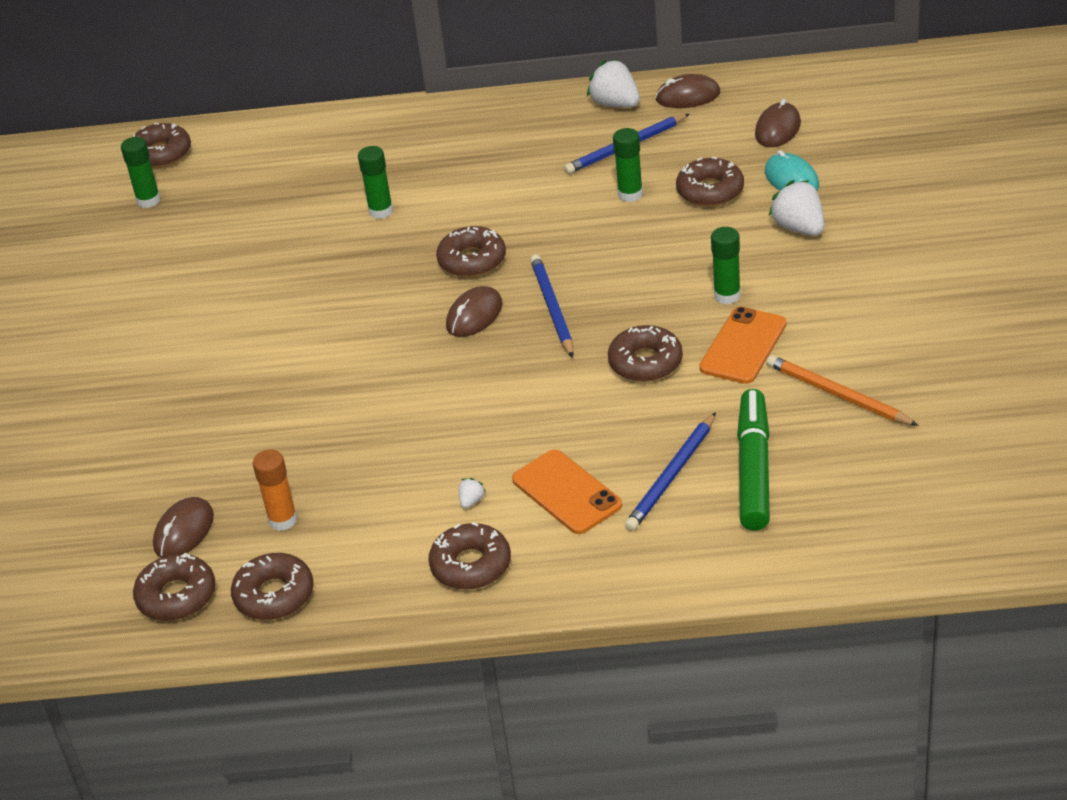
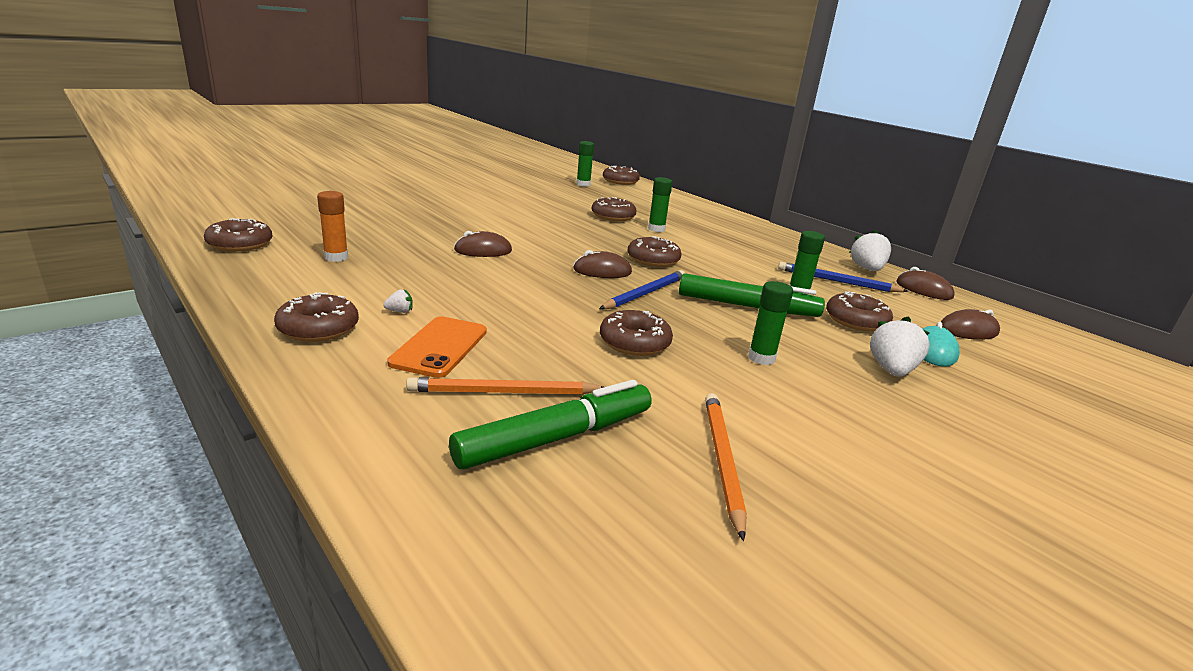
camera: 45 degrees right, 15 degrees down
(184, 531) = (308, 235): brown mouse -> brown mouse (483, 250)
(274, 595) = (251, 269): brown donut -> brown donut (613, 216)
(632, 249) = (747, 307): none -> green marker
(672, 476) = (504, 392): blue pencil -> orange pencil
(743, 346) = (714, 383): orange phone -> none

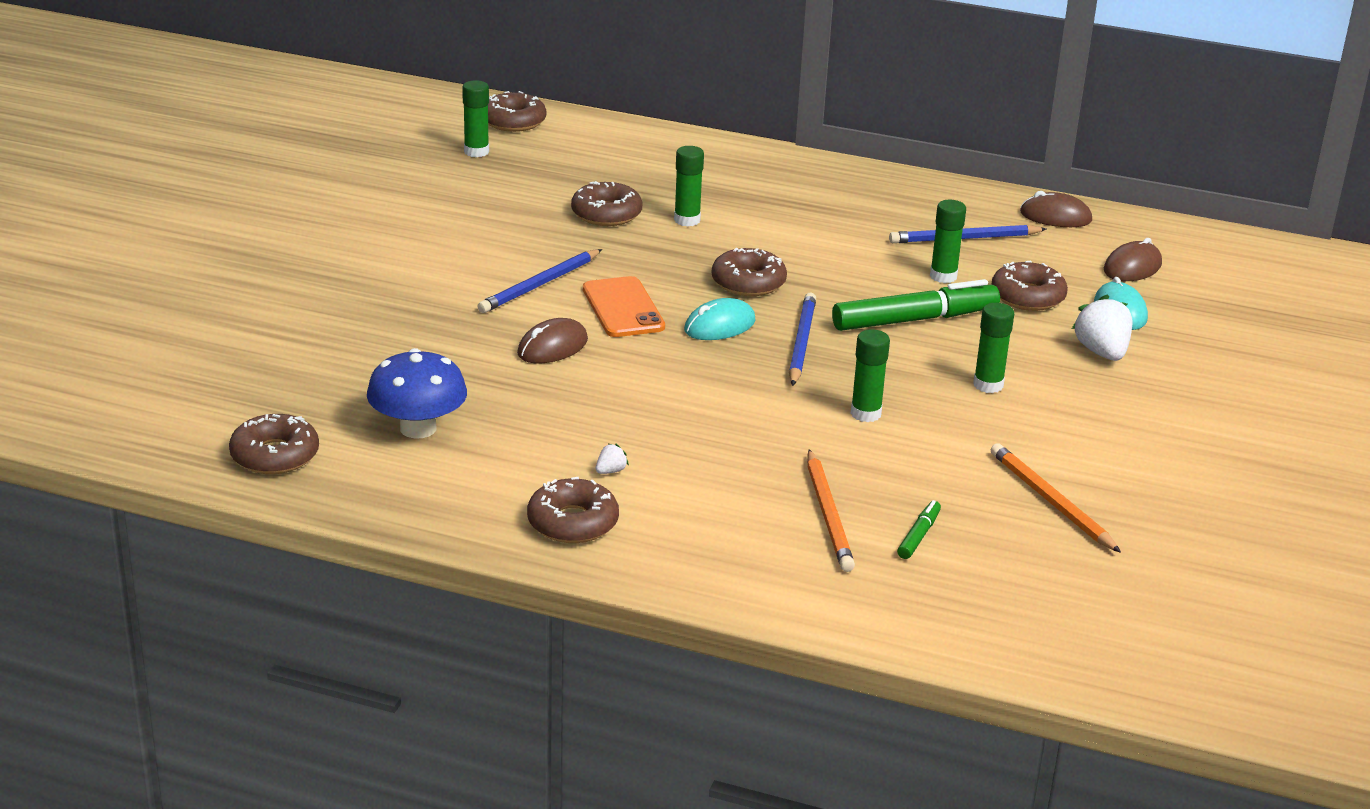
camera: 30 degrees left, 5 degrees up
(336, 257) = (418, 428): orange glue stick -> blue mushroom
(439, 347) = (710, 494): orange phone -> orange phone (623, 308)
(504, 392) = (828, 514): orange pencil -> orange pencil turned 60 degrees counterclockwise
(526, 228) = (540, 285): none -> blue pencil
(556, 438) = (918, 536): green marker -> green marker, size x0.45
(602, 271) = (719, 326): brown mouse -> turquoise mouse
(634, 342) = (865, 414): brown donut -> green glue stick
(867, 269) = (977, 202): white strawberry -> none

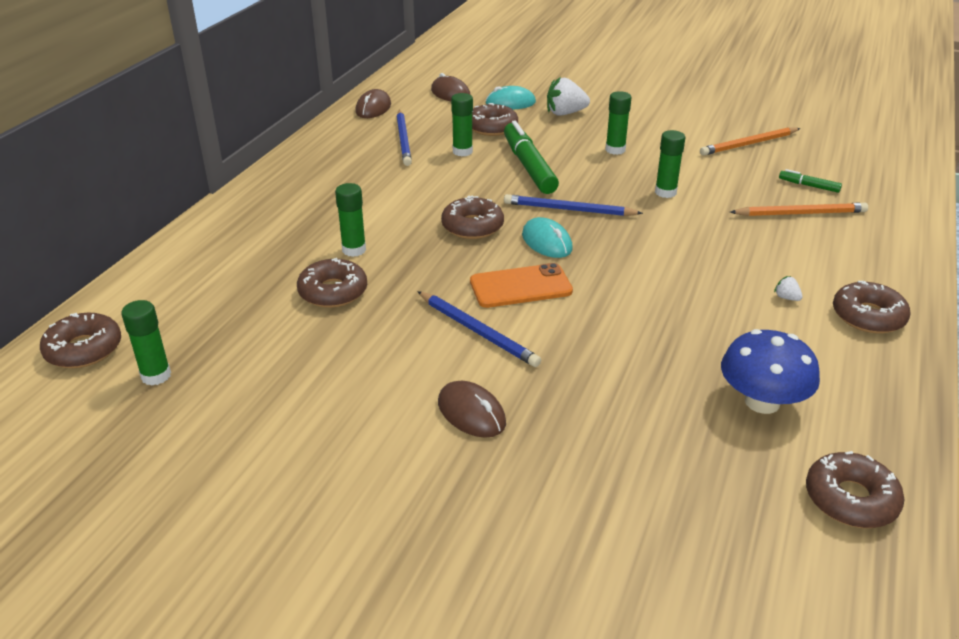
camera: 85 degrees left, 5 degrees up
(552, 347) = (596, 325): brown mouse -> brown mouse (471, 413)

